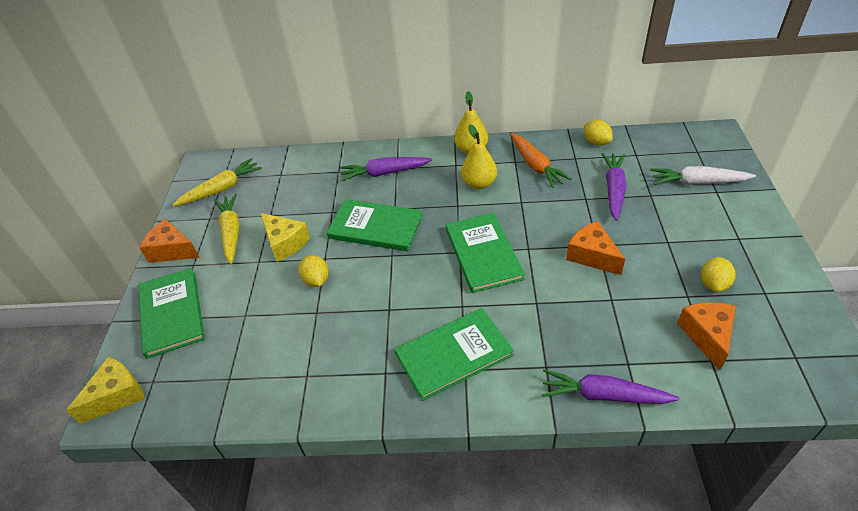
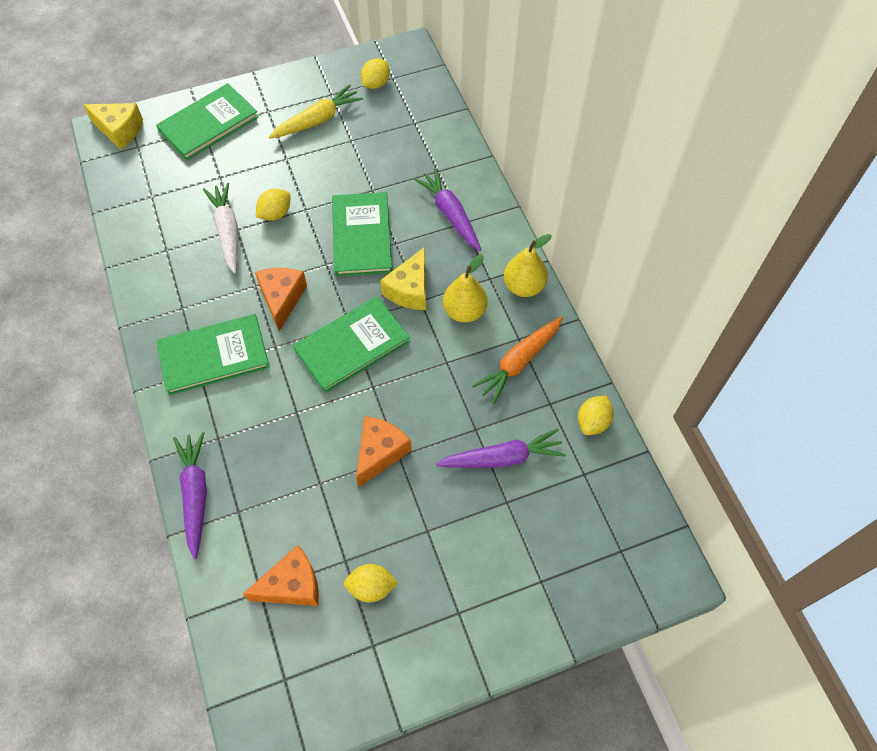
camera: 65 degrees right, 15 degrees up
(172, 250) = (281, 87): orange cheese -> orange cheese (282, 299)
(221, 189) = (376, 84): yellow carrot -> yellow lemon
(285, 243) = (316, 169): yellow cheese -> yellow cheese (410, 289)
(453, 355) = (214, 356): green book -> green book turned 60 degrees counterclockwise
(697, 182) = (552, 556): white carrot -> white carrot (227, 231)

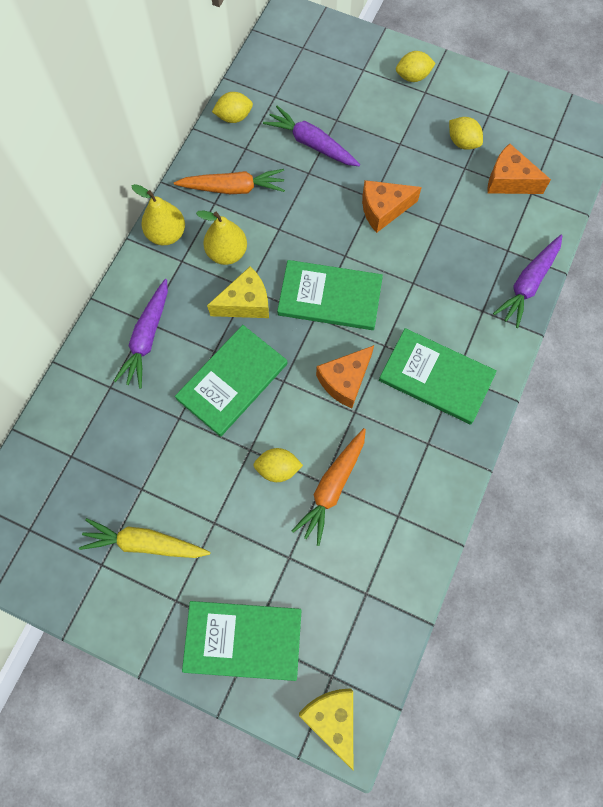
camera: 135 degrees left, 10 degrees up
(227, 231) = (332, 487): white carrot -> orange carrot
(376, 84) = (51, 537): yellow lemon -> yellow lemon (413, 77)

